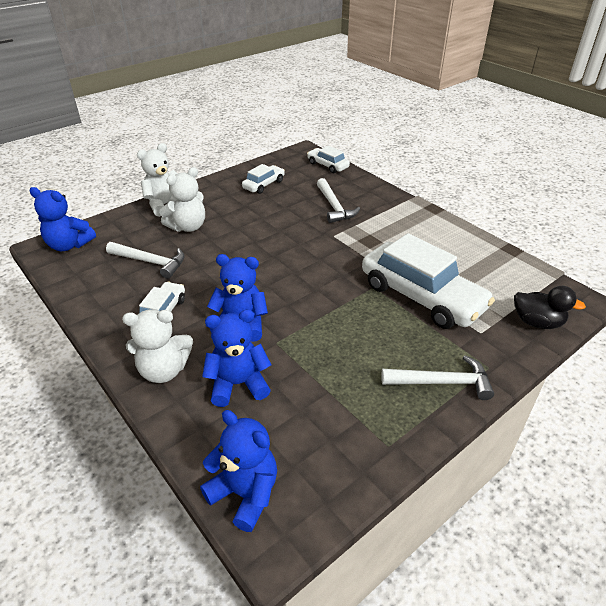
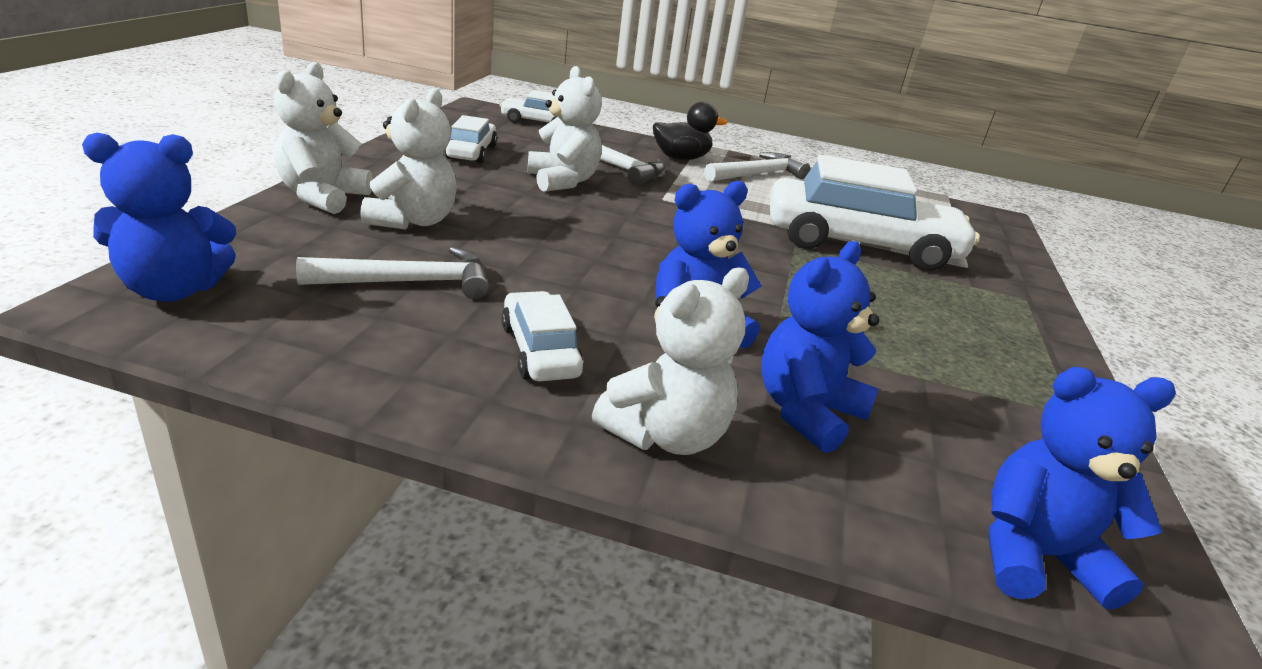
camera: 40 degrees left, 10 degrees down
(290, 213) = (563, 181): none -> white teddy bear
(441, 382) = (1012, 326): white hammer -> white hammer (757, 174)
(537, 322) = (996, 244): black duck -> black duck (681, 158)

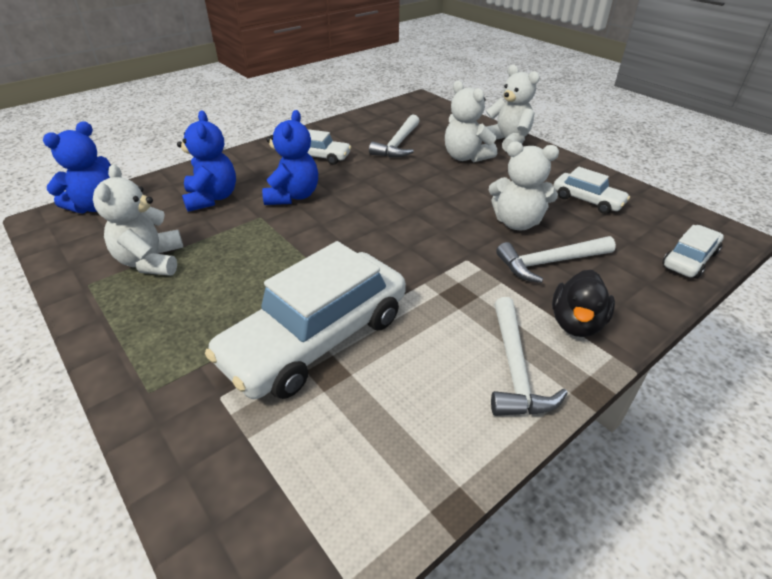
camera: 130 degrees right, 10 degrees up
(174, 289) = (423, 108): blue teddy bear -> none
(666, 435) = (244, 164): white teddy bear -> white teddy bear (151, 261)

